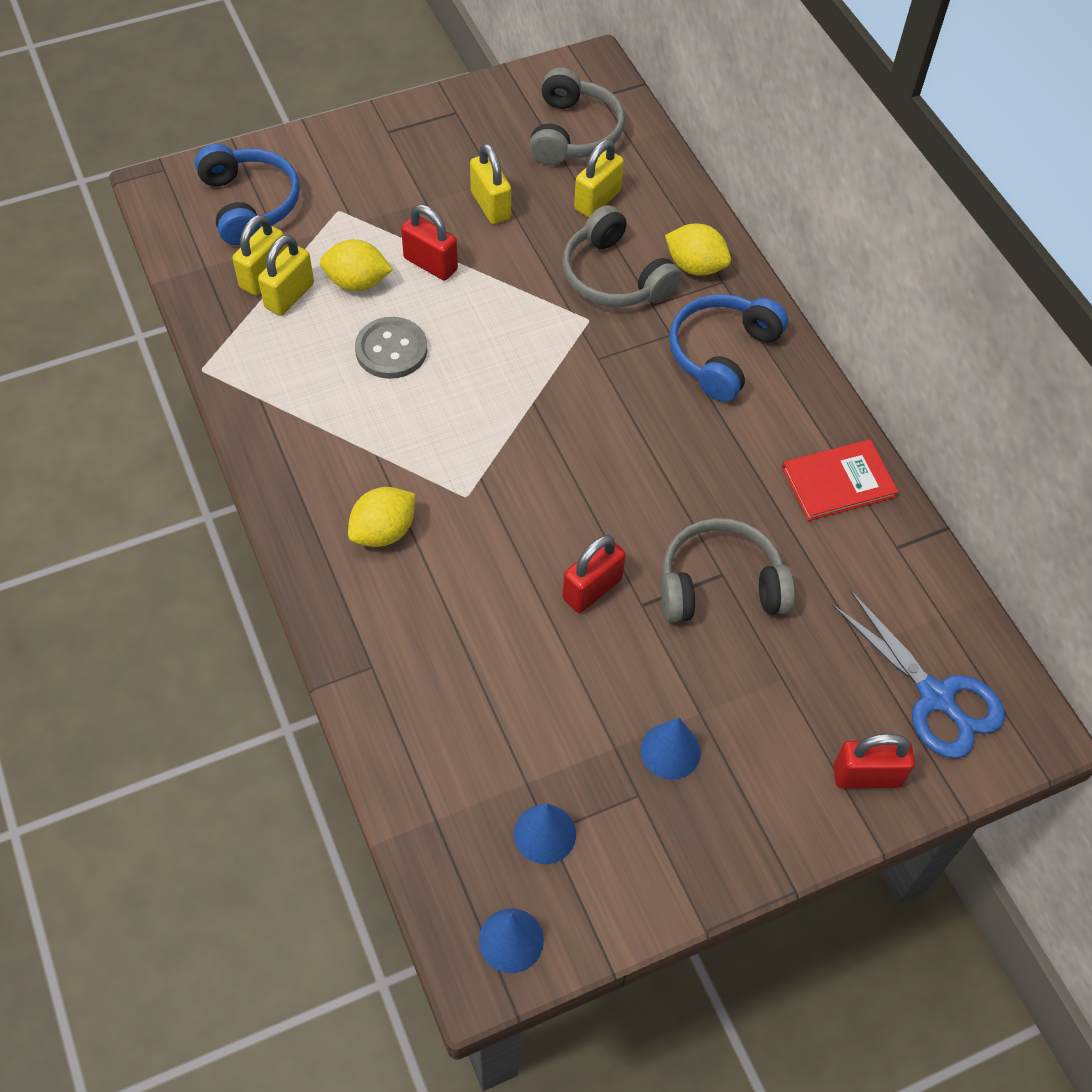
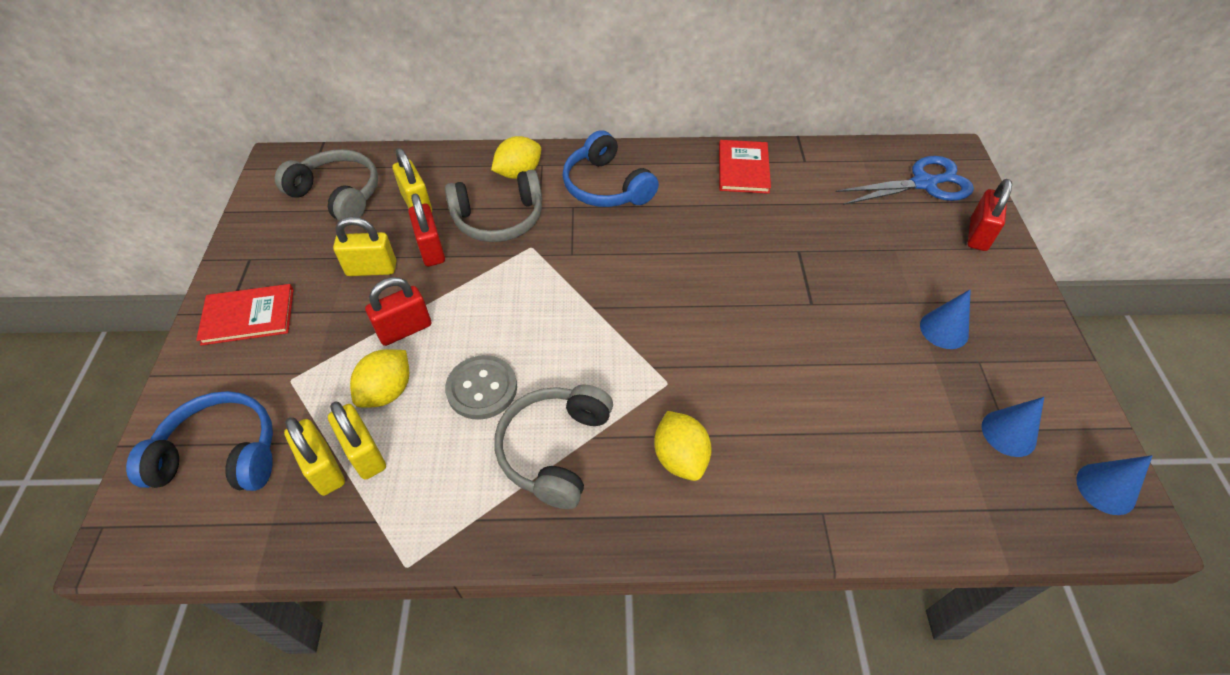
camera: 65 degrees left, 5 degrees down
(391, 147) = (248, 316): none -> red book
(592, 589) = (789, 329): red padlock -> red padlock (431, 249)
(720, 585) = (807, 255): grey headphones -> grey headphones (555, 449)

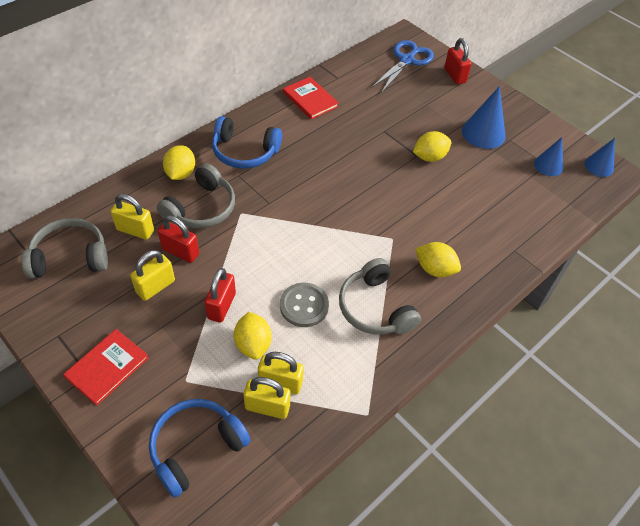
camera: 45 degrees left, 0 degrees up
(827, 315) = (429, 157): none -> yellow lemon
(944, 330) = (483, 133): blue cone -> blue cone, size x1.57

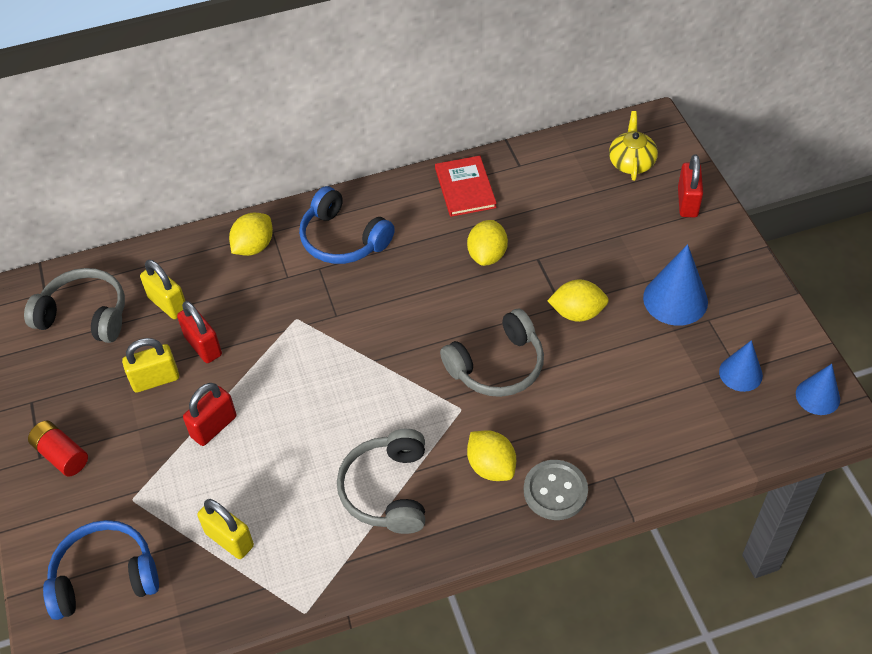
camera: 30 degrees right, 0 degrees up
(107, 367) = (61, 455): red book -> red battery
(201, 208) = (254, 298): grey headphones -> grey headphones (497, 366)
(253, 344) = (224, 484): yellow lemon -> yellow lemon (487, 255)
(267, 407) = (200, 561): yellow padlock -> none
(304, 306) = (305, 458): grey button -> grey button (555, 491)
(407, 60) = (631, 162): blue scissors -> yellow teapot

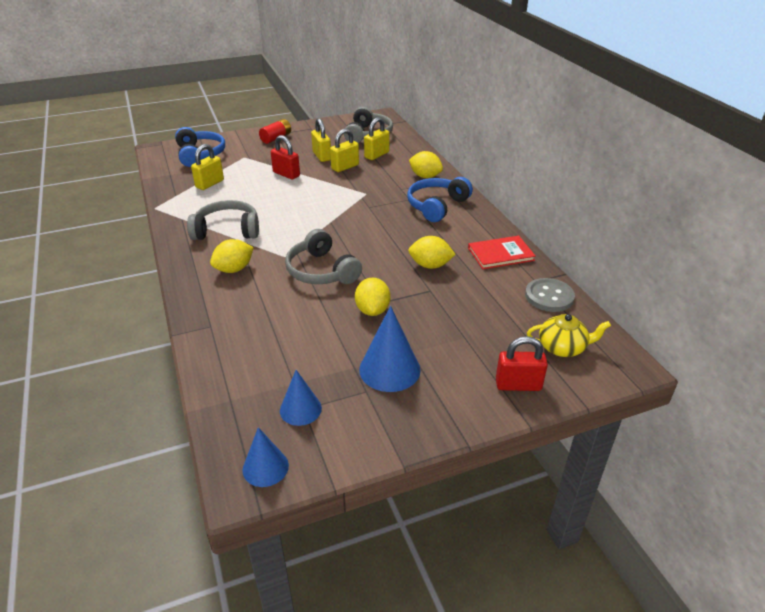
camera: 85 degrees right, 15 degrees down
(203, 346) = (345, 167): red padlock -> yellow padlock
(555, 491) = (205, 297): grey button -> grey button (549, 296)

